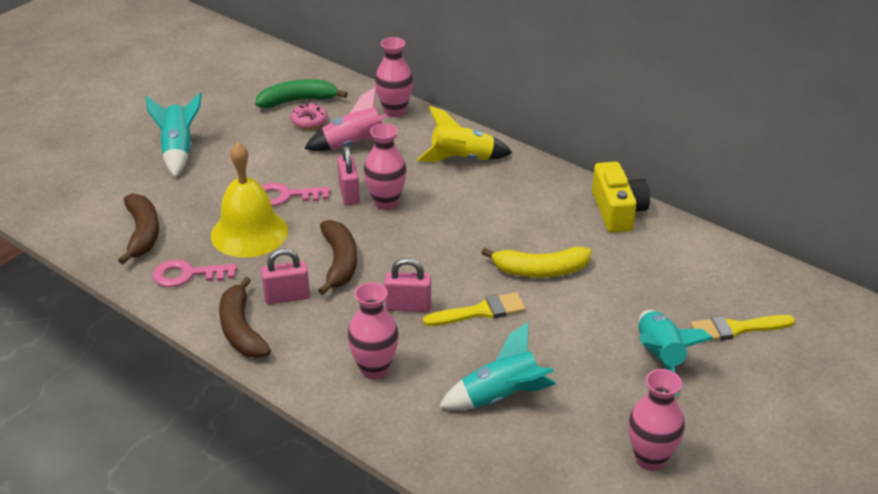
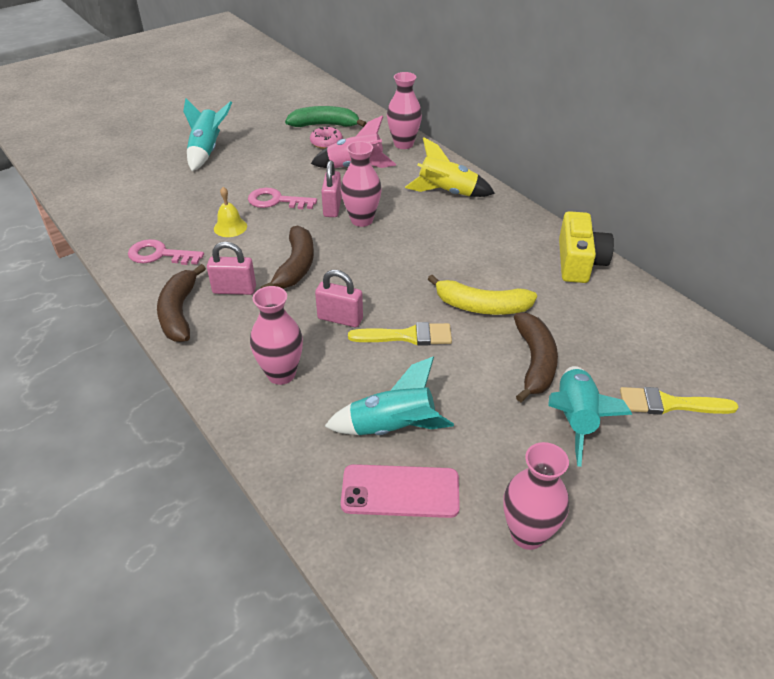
camera: 15 degrees right, 5 degrees up
(142, 234) = (142, 213): brown banana -> brown banana (534, 362)
(249, 233) = (230, 227): yellow bell -> yellow bell, size x0.47
(529, 448) = (400, 491): none -> pink phone

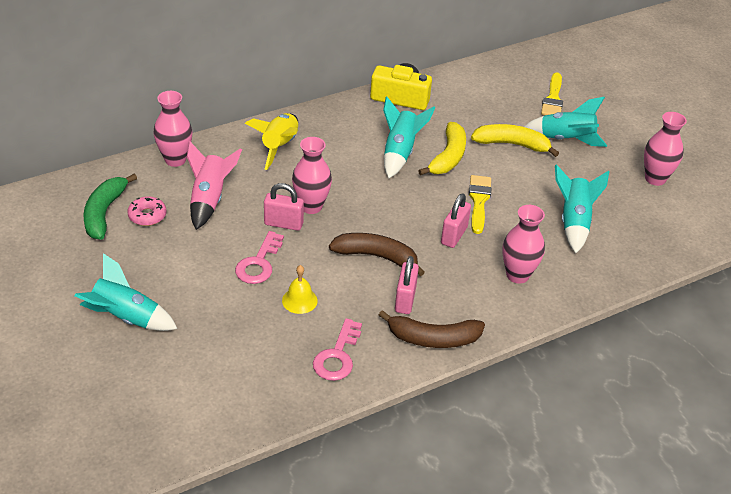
camera: 85 degrees left, 0 degrees up
(400, 491) = (627, 226): pink phone -> none
(473, 269) = (400, 152): none -> turquoise rocket
(534, 362) = (512, 144): brown banana -> yellow banana

